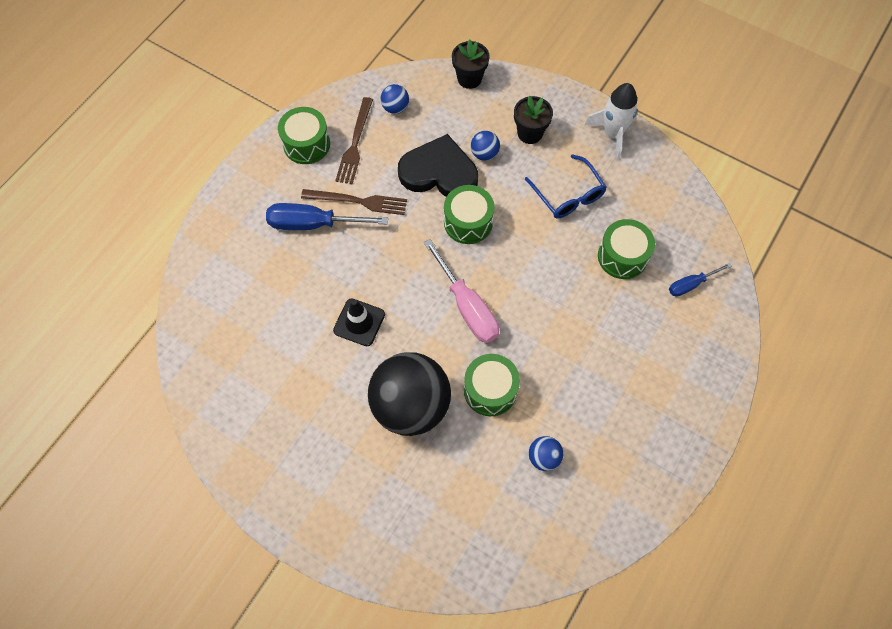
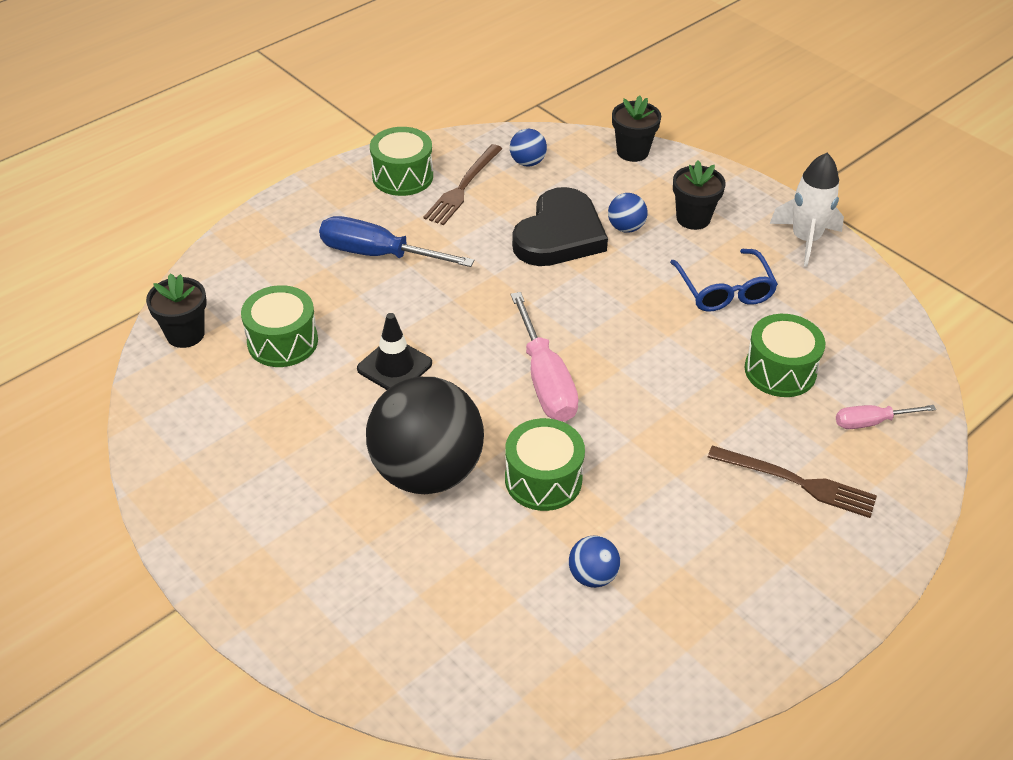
camera: 15 degrees right, 20 degrees down
(198, 333) = (185, 334): none -> black flower pot
(358, 201) = (444, 243): brown fork -> brown fork (797, 482)
(439, 172) = (559, 234): black heart -> black heart turned 90 degrees clockwise
(468, 222) = (579, 292): green drum -> green drum (282, 341)
(690, 285) = (870, 422): blue screwdriver -> pink screwdriver

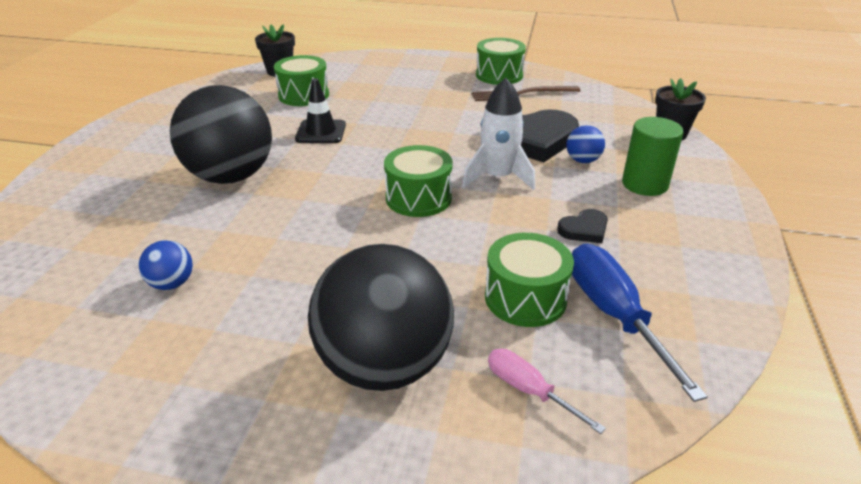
camera: 55 degrees right, 10 degrees down
(377, 254) = (416, 92): blue screwdriver -> blue screwdriver (613, 314)
(527, 162) = (584, 104): blue ball -> none
(543, 479) = (263, 223): green drum -> green drum (418, 198)
(545, 381) = (369, 188): pink screwdriver -> none
(693, 218) = (644, 184): black flower pot -> green cylinder
(724, 290) = (584, 229): blue glasses -> black heart
(797, 482) = (384, 365): brown fork -> black ball
(805, 240) = (722, 249): white rocket -> white rocket (498, 177)

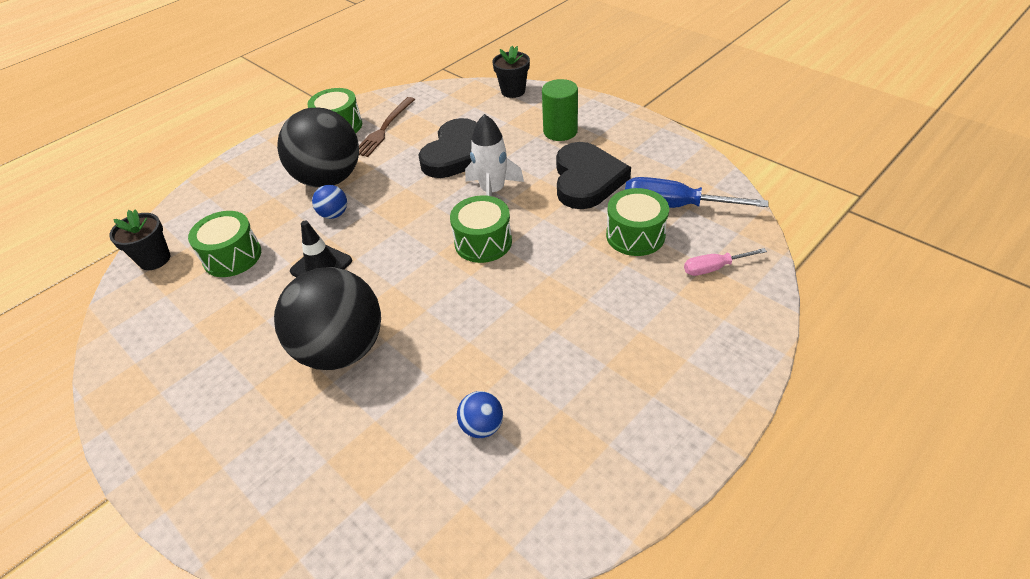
camera: 55 degrees left, 10 degrees up
(384, 365) = (656, 324): black ball -> black ball (329, 179)
(582, 160) = (508, 143): blue ball -> blue ball (334, 214)
(584, 229) = (587, 179): black heart -> black heart, size x2.20

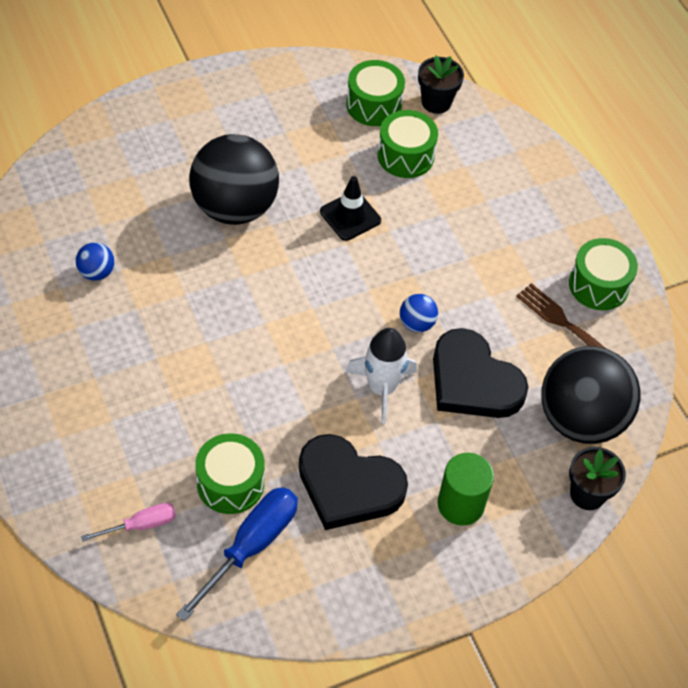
camera: 105 degrees right, 10 degrees up
(329, 179) = (491, 252): black ball -> black ball (580, 419)
(334, 214) = (425, 242): blue ball -> blue ball (416, 323)
(483, 242) = (304, 349): green drum -> green drum (374, 105)
(713, 268) = (142, 525): pink screwdriver -> pink screwdriver turned 60 degrees clockwise

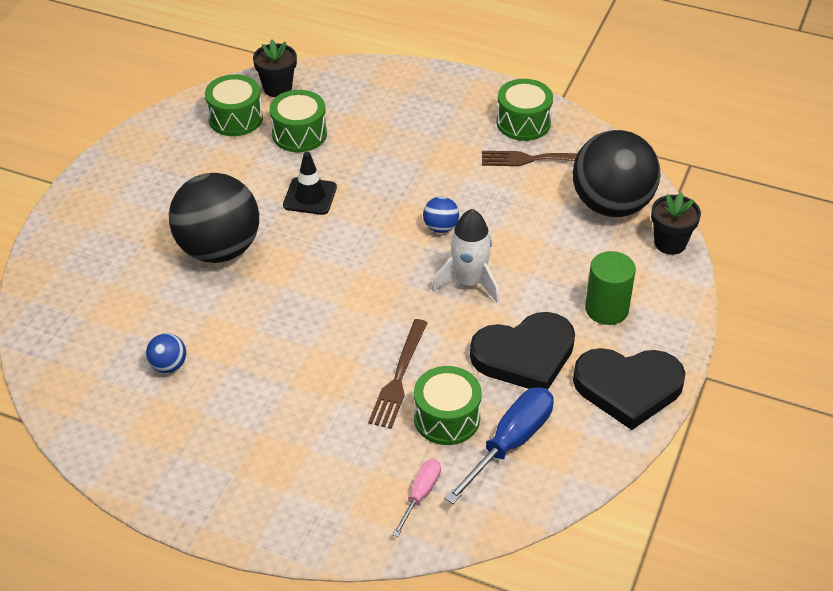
camera: 40 degrees left, 10 degrees down
(236, 420) = (399, 377): none -> brown fork
(252, 545) = (511, 442): blue screwdriver -> blue screwdriver turned 45 degrees clockwise
(473, 381) = (520, 233): black heart -> black heart (628, 388)

